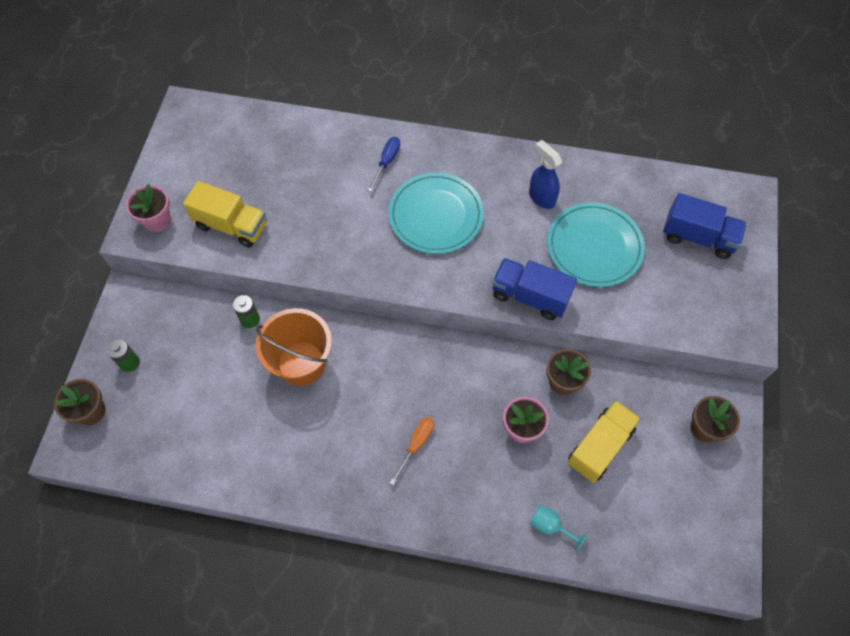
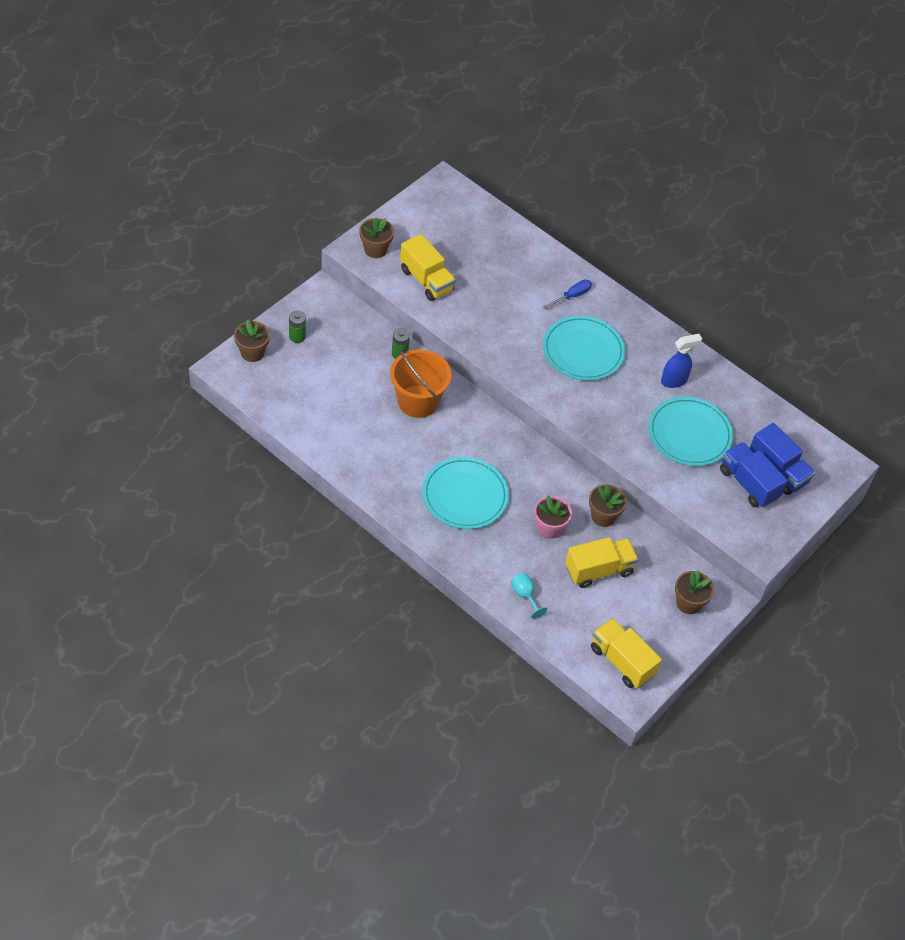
camera: 25 degrees right, 10 degrees down
(157, 220) = (375, 249): pink flower pot -> brown flower pot
(416, 445) = (465, 495): orange screwdriver -> turquoise plate
(530, 296) = (614, 439): blue truck -> blue truck (748, 484)
(541, 197) = (674, 381): blue spray bottle -> blue spray bottle turned 75 degrees clockwise
(692, 540) = (622, 661): none -> yellow truck

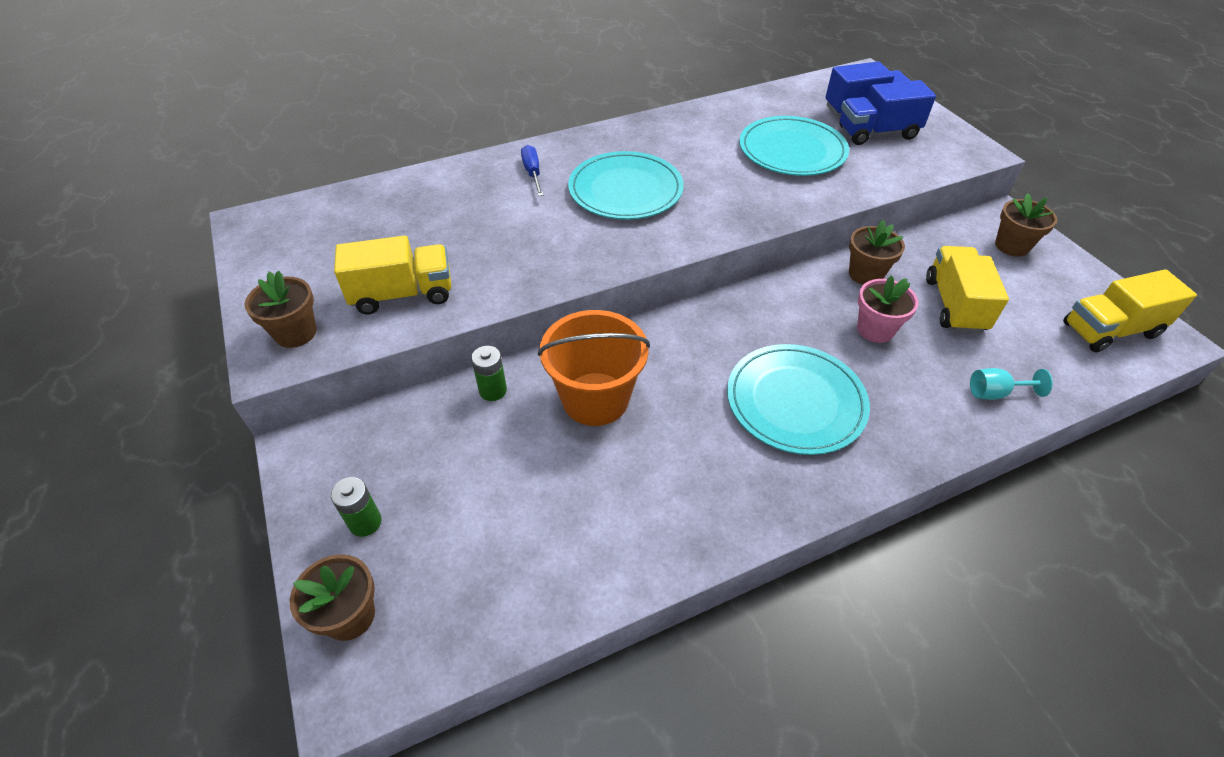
camera: 60 degrees left, 5 degrees down
(674, 381) = (708, 138): blue spray bottle -> none

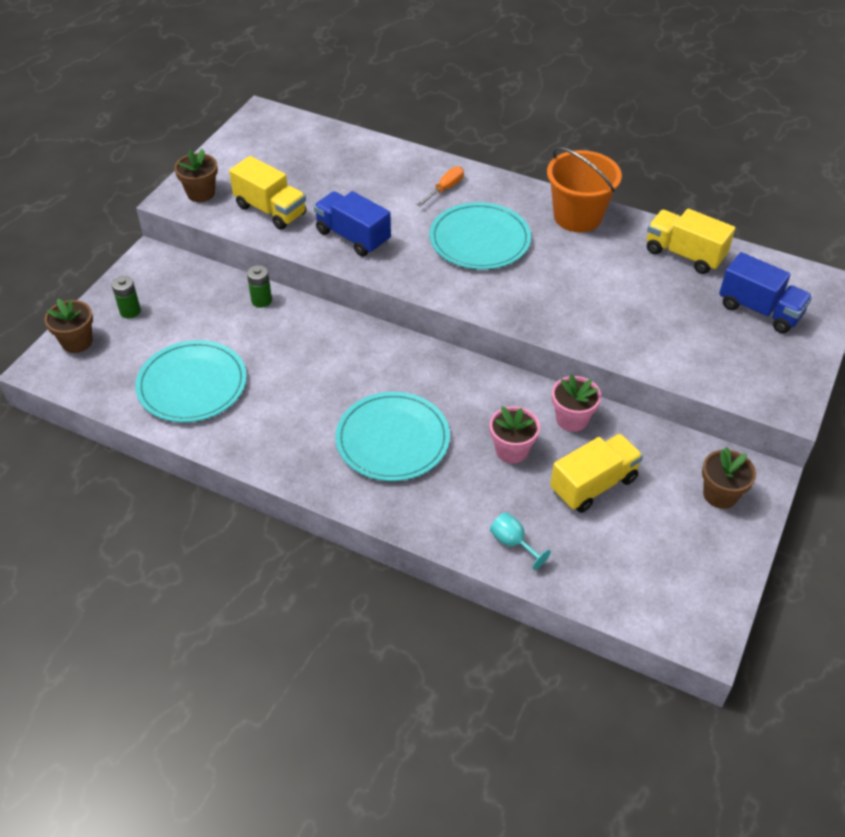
camera: 50 degrees right, 0 degrees up
(532, 173) = (445, 189): blue screwdriver -> orange screwdriver
(595, 399) = (299, 346): orange bucket -> orange bucket (577, 216)
(792, 150) = (640, 296): turquoise plate -> turquoise plate (192, 384)
(865, 274) = (572, 419): brown flower pot -> pink flower pot
(877, 133) = (734, 333): blue truck -> blue truck (353, 237)
(1110, 330) = (671, 593): yellow truck -> yellow truck (684, 254)

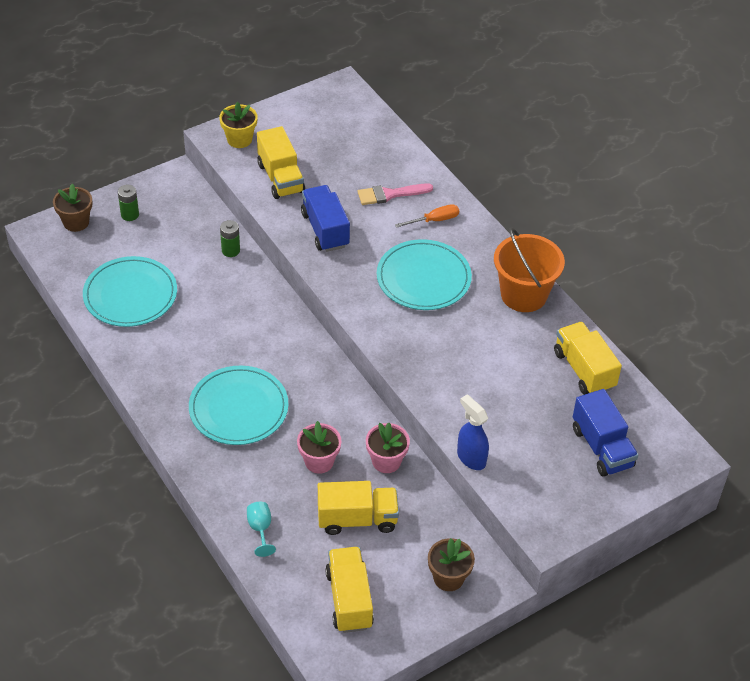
camera: 30 degrees right, 0 degrees up
(201, 193) = (239, 139): brown flower pot -> yellow flower pot
(386, 184) = (390, 194): none -> pink brush
(653, 564) = (349, 599): none -> yellow truck
(663, 372) = (471, 458): none -> blue spray bottle

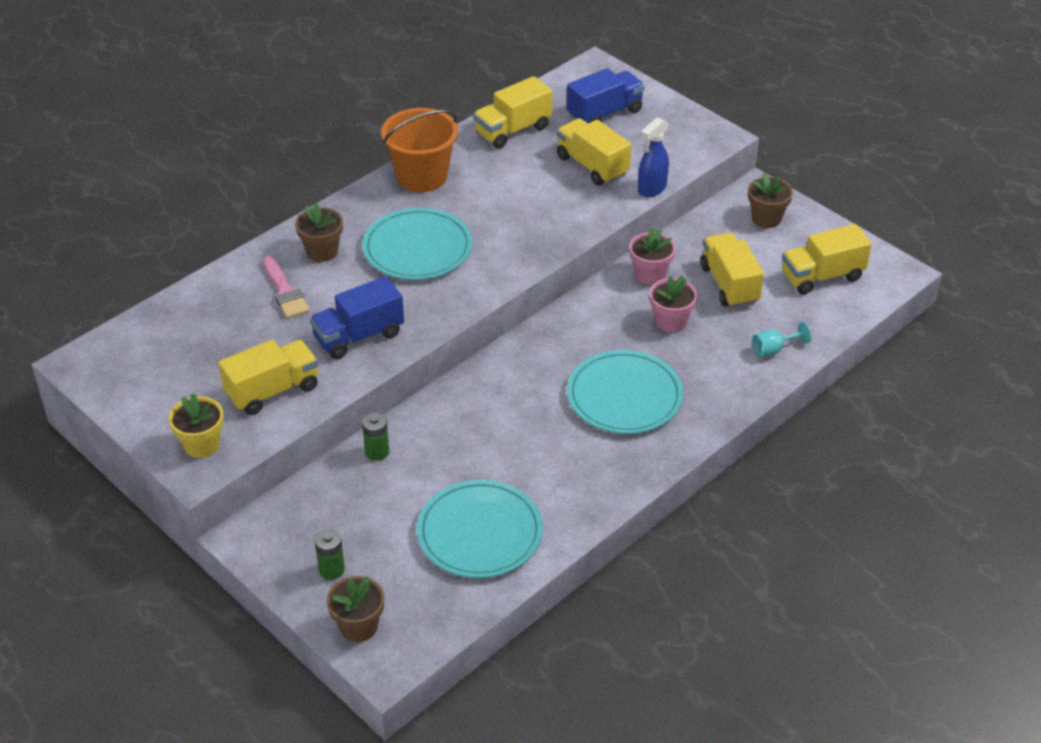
camera: 100 degrees left, 5 degrees down
(434, 220) = (322, 251): orange screwdriver -> brown flower pot
(516, 419) = (592, 166): none -> yellow truck

